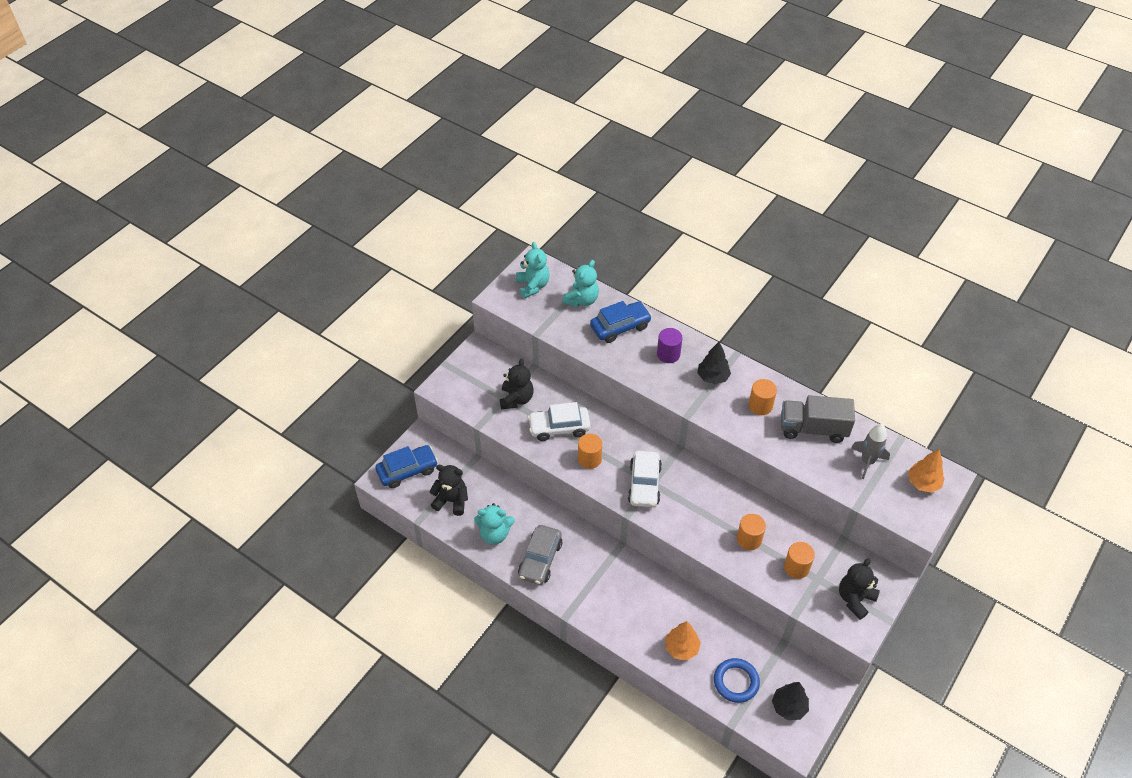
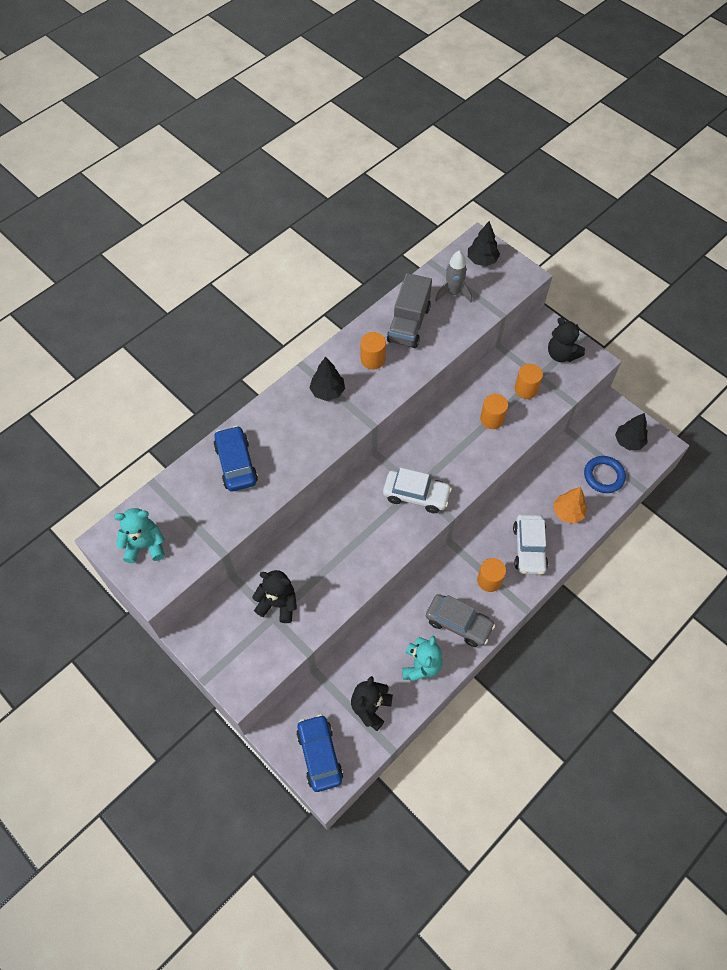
camera: 80 degrees left, 10 degrees up
(559, 428) = (328, 564): white car -> white car (529, 548)
(581, 300) = (184, 496): turquoise teddy bear -> none
(589, 459) = (375, 541): orange cylinder -> orange cylinder (489, 580)
(668, 354) = (287, 425): purple cylinder -> none
(923, 483) = (482, 260): orange tree -> black tree

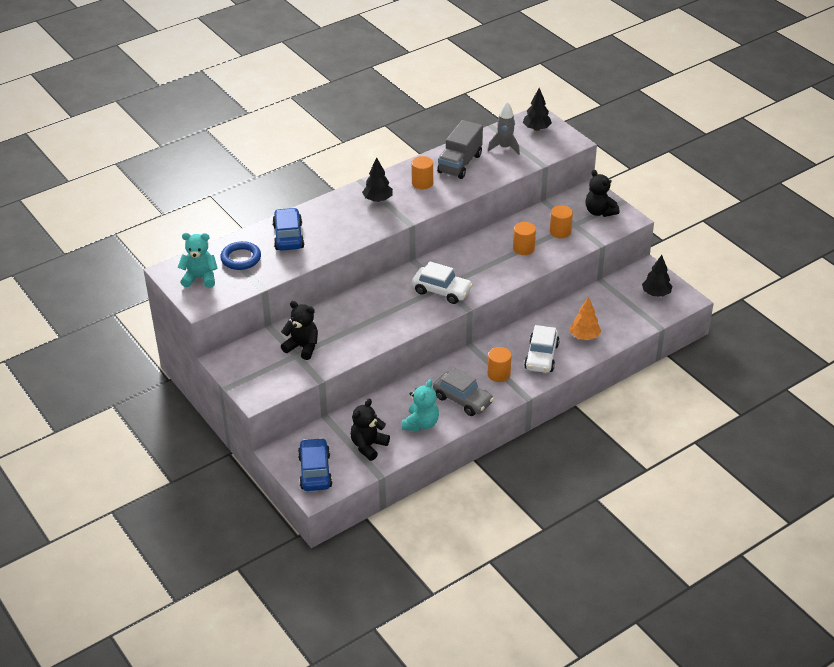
camera: 10 degrees right, 20 degrees down
(603, 476) = (625, 315): blue ring -> blue ring (241, 258)

